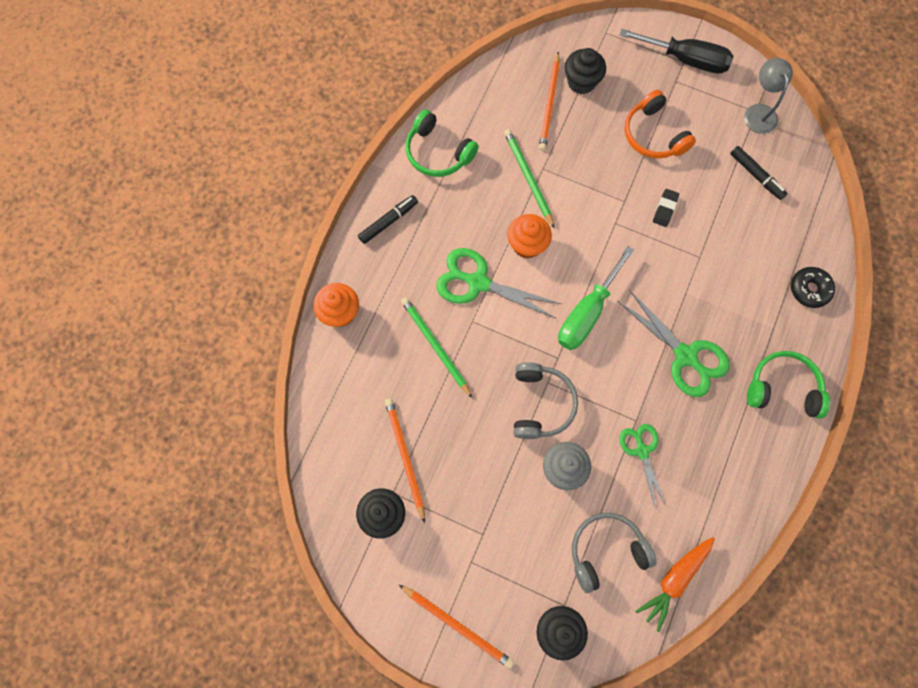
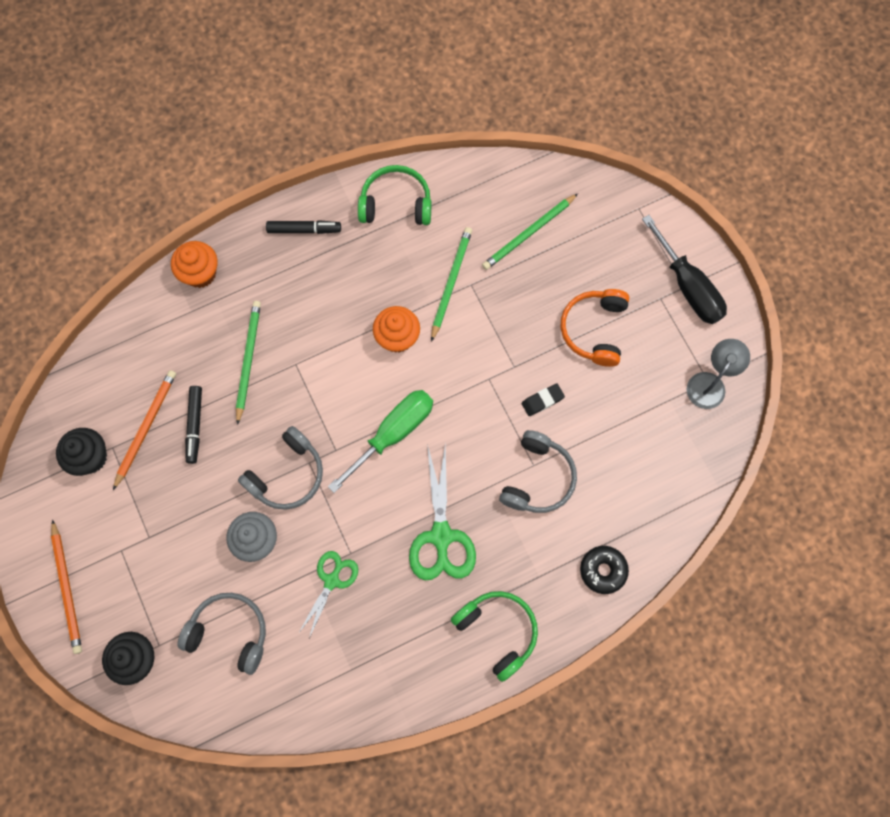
camera: 40 degrees right, 0 degrees up
(438, 153) = (396, 203): green headphones -> green headphones turned 105 degrees clockwise
(478, 282) = (329, 336): green scissors -> none
(549, 104) = (528, 233): orange pencil -> green pencil
(581, 82) = (574, 236): black cupcake -> none
(587, 313) = (393, 433): green screwdriver -> green screwdriver turned 150 degrees clockwise
(674, 580) = (260, 702): orange carrot -> none
(711, 263) = (538, 478): none -> grey headphones
(756, 175) = (652, 436): black marker -> black marker (195, 425)

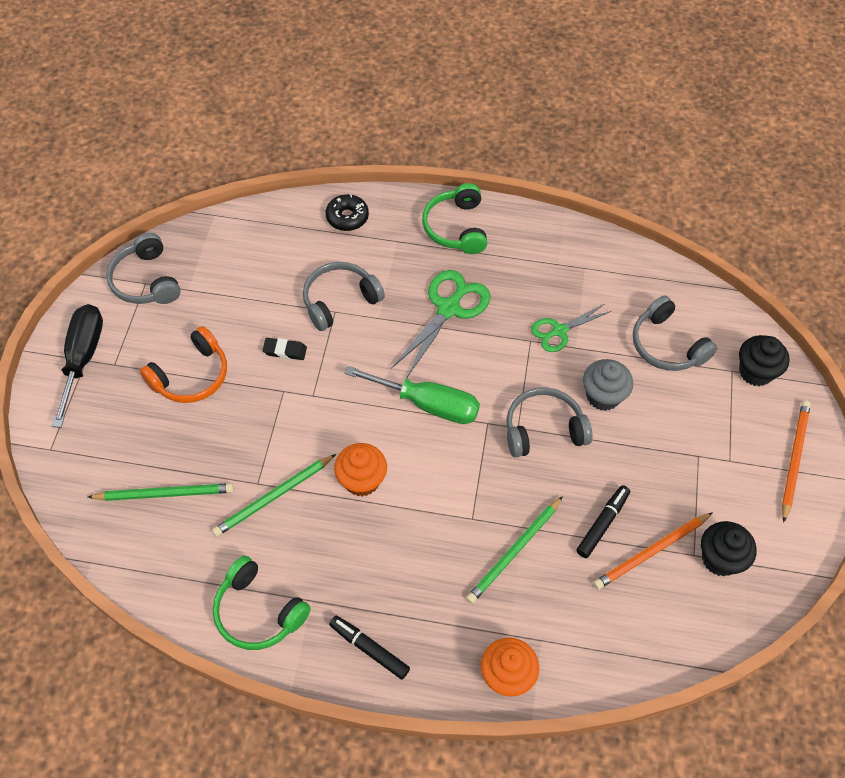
camera: 145 degrees left, 15 degrees down
(393, 433) = (428, 404): green screwdriver -> green screwdriver turned 150 degrees counterclockwise
(710, 383) = (146, 281): grey lamp -> grey headphones

